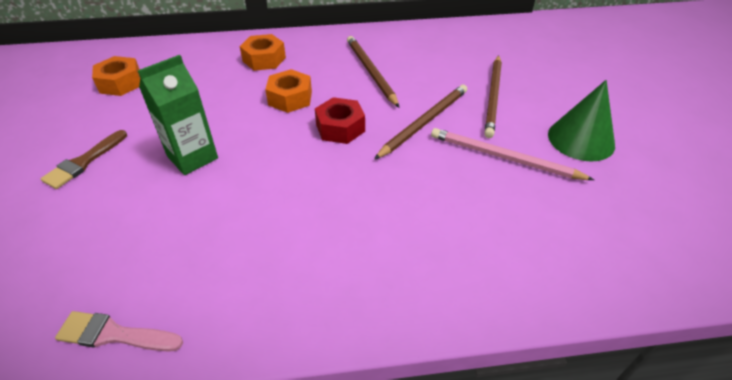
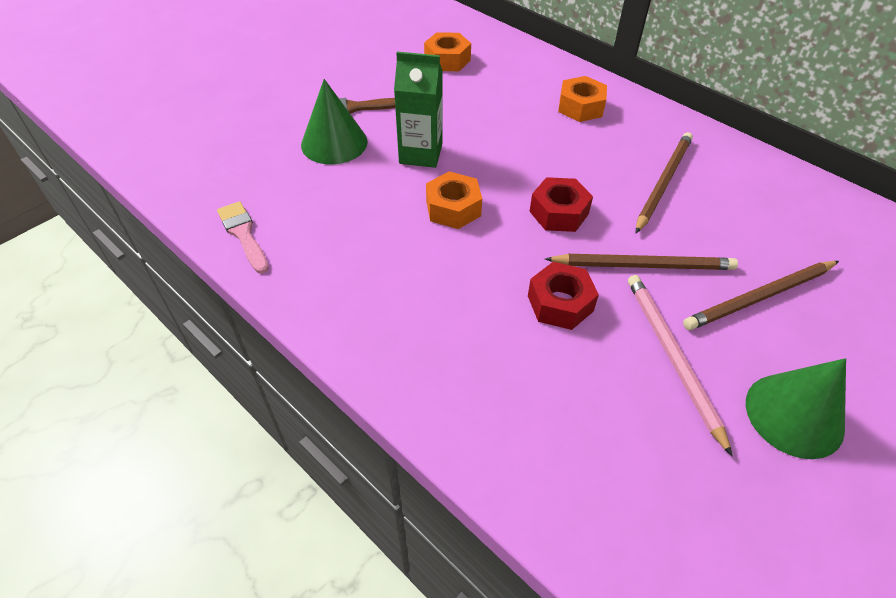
camera: 50 degrees right, 5 degrees up
(102, 200) = (334, 143): none -> green cone
(290, 98) = (554, 157): orange nut -> orange nut (453, 208)
(415, 177) = (560, 303): none -> red nut

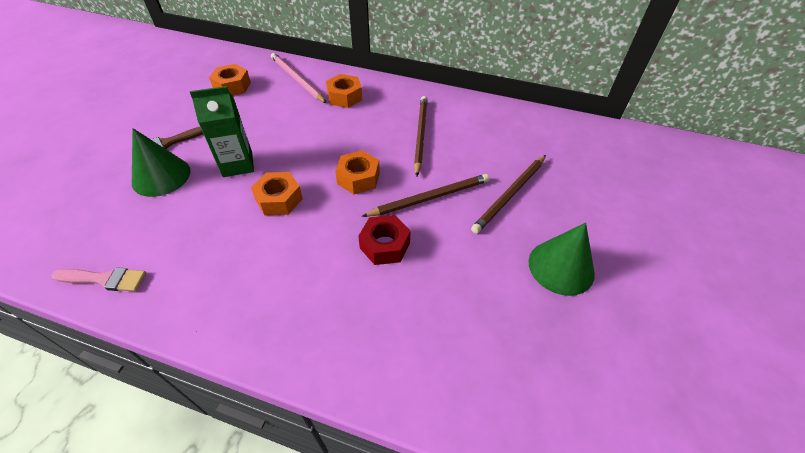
camera: 25 degrees left, 0 degrees up
(243, 234) = (104, 279): pink brush -> pink brush turned 150 degrees clockwise
(559, 212) = (358, 178): red nut -> orange nut
(672, 357) = (473, 256): pink pencil -> pink pencil (297, 79)

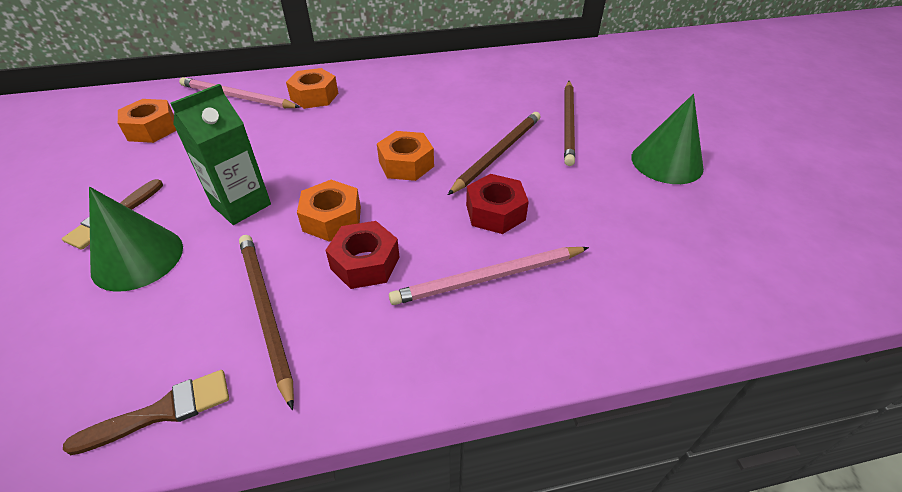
camera: 30 degrees left, 5 degrees down
(104, 279) = (162, 412): pink brush -> brown brush
(272, 241) = (365, 263): none -> red nut
(335, 293) = (488, 278): none -> pink pencil
(420, 135) = (434, 104): brown pencil -> brown pencil (265, 312)

